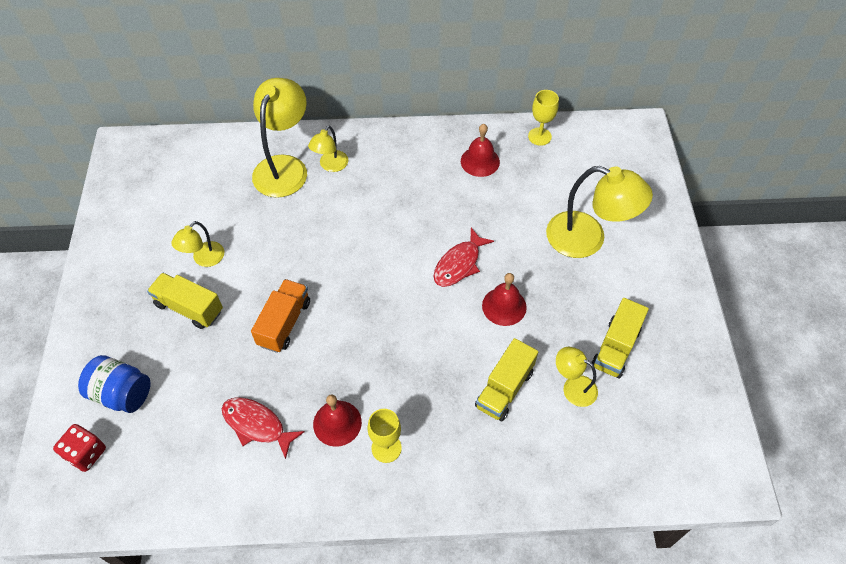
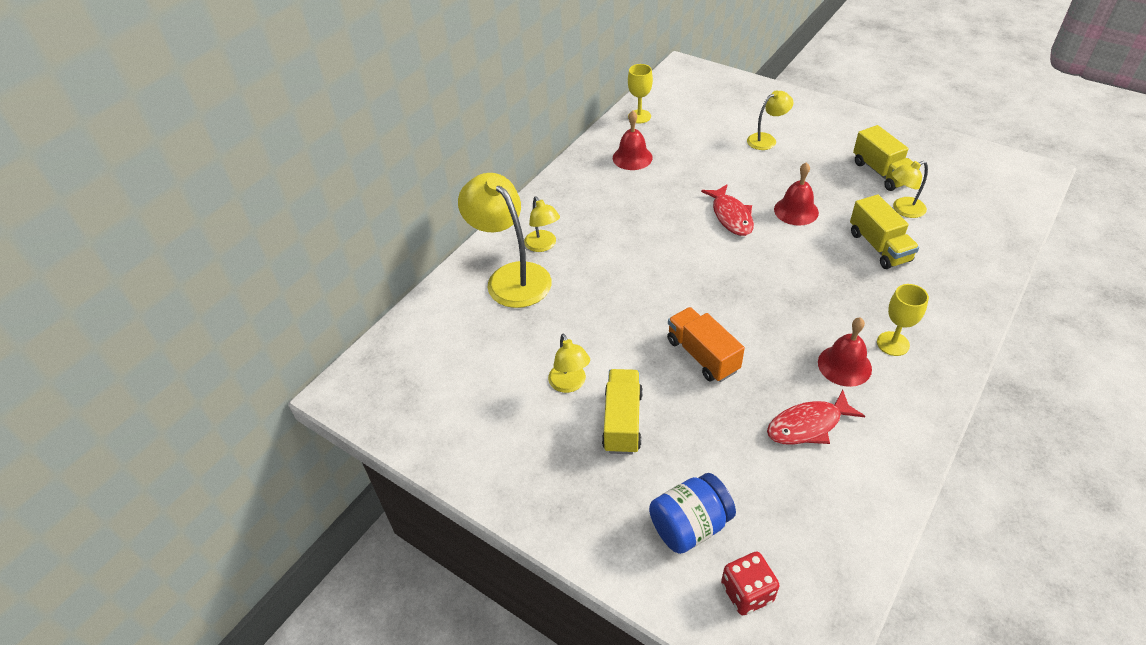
camera: 50 degrees left, 10 degrees down
(189, 308) = (622, 421): yellow truck -> yellow truck turned 120 degrees clockwise
(587, 239) = (766, 139): yellow lamp -> yellow lamp, size x0.53

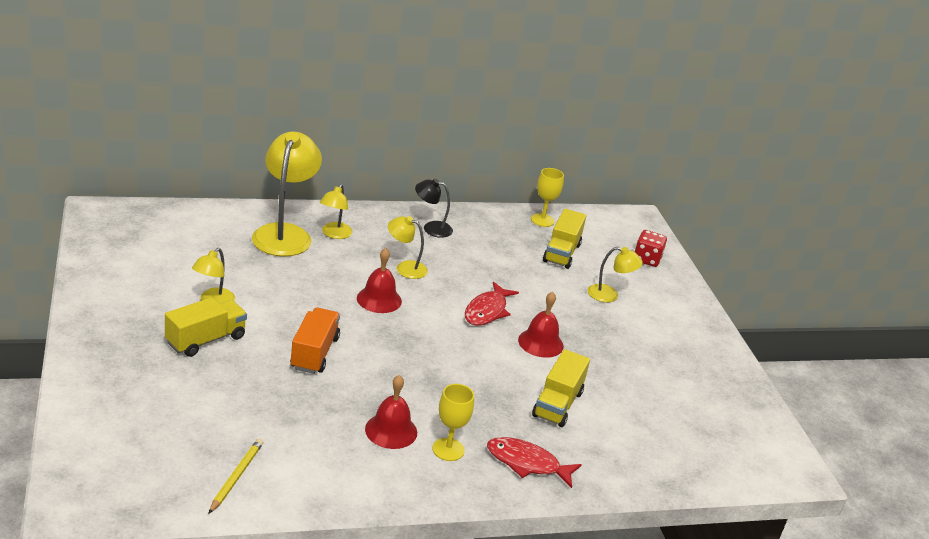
camera: 35 degrees right, 15 degrees down
(590, 182) = (431, 228): none -> black lamp
(632, 157) = (488, 236): red bell -> red bell (379, 299)
(690, 526) = (144, 408): blue jar -> none
(747, 592) = (113, 457): red dice -> red dice (647, 259)
(808, 425) = (304, 432): red fish -> red fish (527, 463)
(838, 509) = (236, 477): none -> yellow pencil
(881, 172) = (658, 374): yellow truck -> yellow truck (561, 253)
(903, 210) = (625, 403): yellow lamp -> yellow lamp (405, 268)

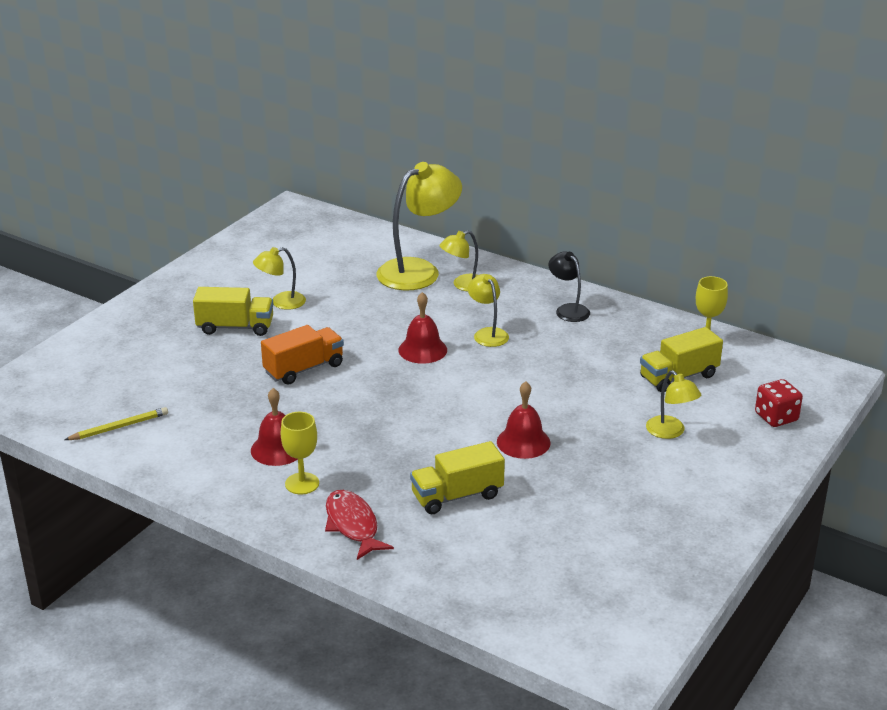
camera: 50 degrees right, 0 degrees up
(487, 311) = (512, 396): red fish -> none

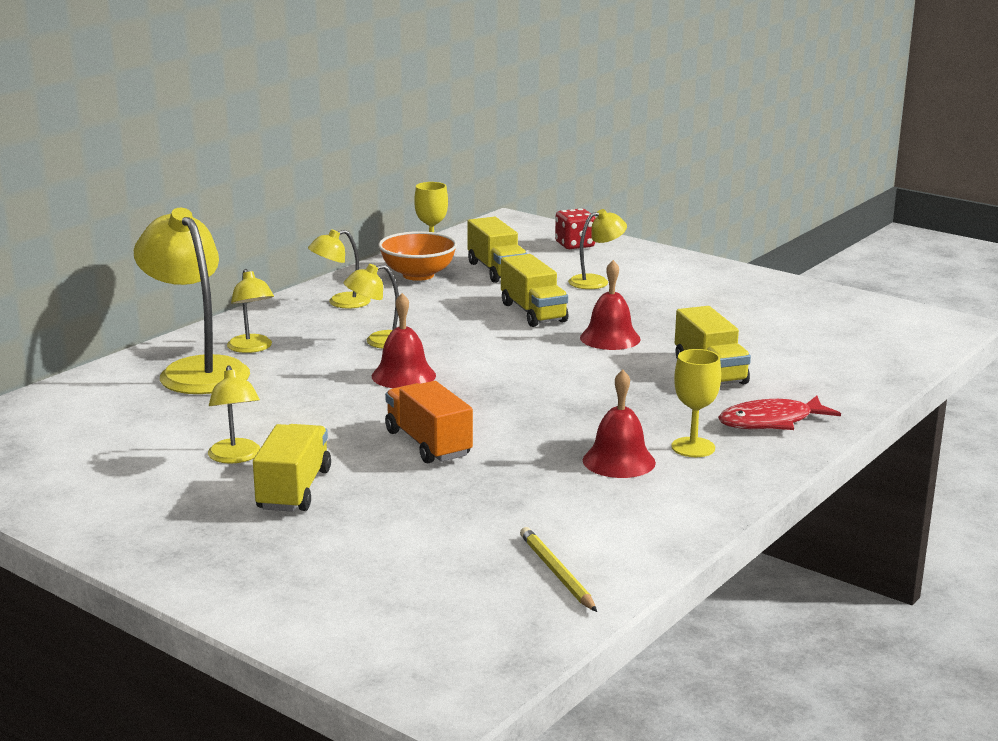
camera: 85 degrees left, 10 degrees down
(568, 309) = (340, 303): black lamp -> yellow lamp
(574, 400) = (533, 313): none -> yellow truck
(649, 338) = (418, 275): none -> orange bowl

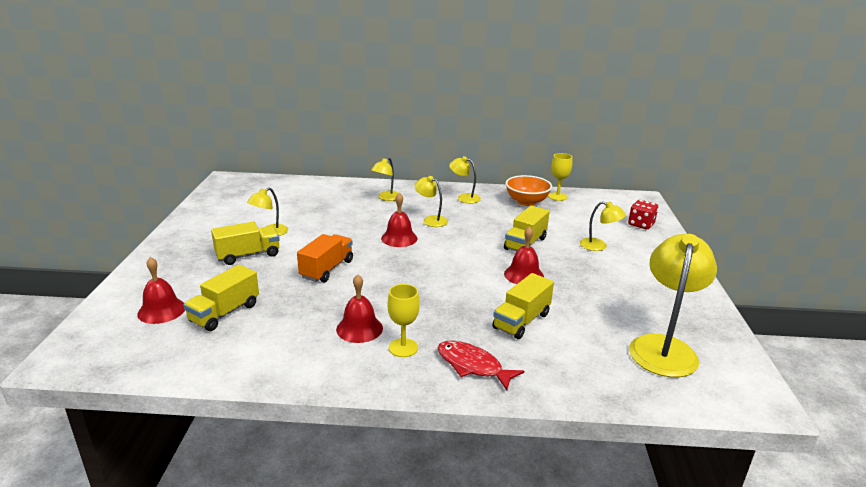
camera: 55 degrees right, 5 degrees up
(196, 370) = (349, 196): yellow lamp -> yellow lamp (664, 347)
(388, 589) = (161, 310): none -> red bell
(496, 270) = (566, 217): yellow truck -> yellow truck (224, 313)
(556, 573) = (206, 351): yellow pencil -> none

